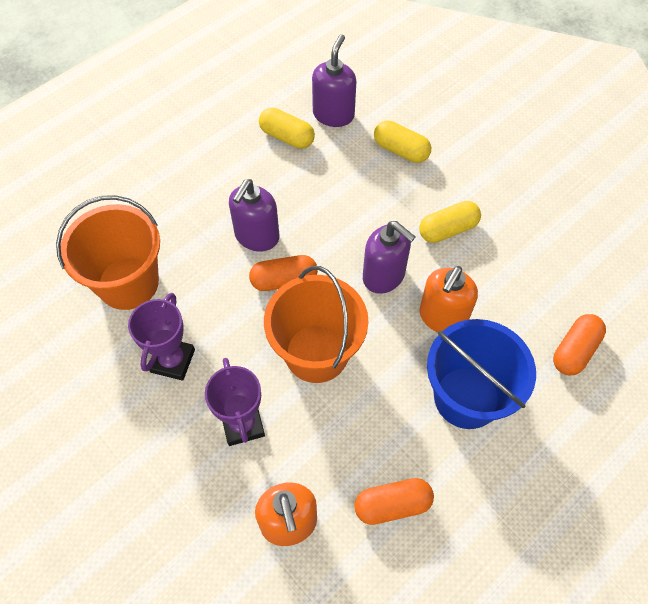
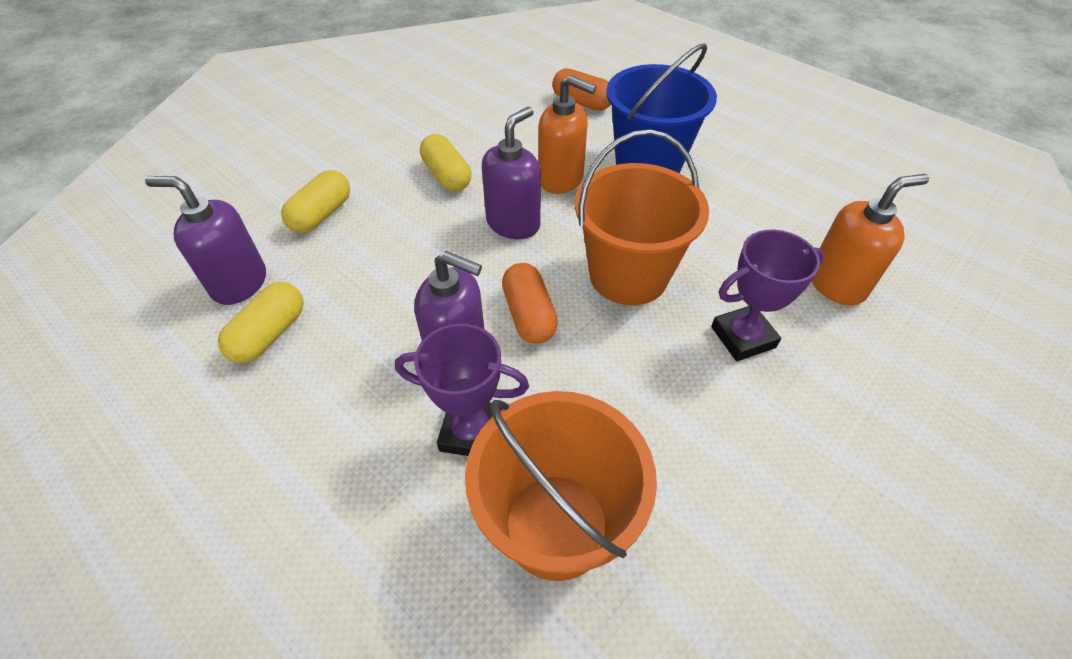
camera: 95 degrees left, 10 degrees down
(172, 361) = (680, 431): purple trophy -> purple trophy (471, 432)
(392, 505) = (778, 209): orange capsule -> none

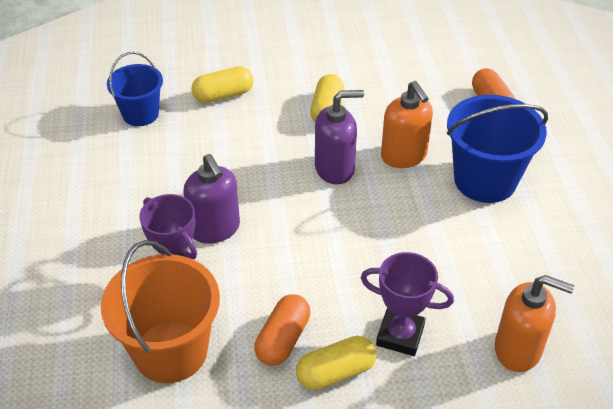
camera: 40 degrees right, 5 degrees down
(239, 283) = (140, 114): purple soap dispenser -> blue bucket
(270, 334) = (129, 155): yellow capsule -> yellow capsule (336, 372)
(529, 315) = (279, 233): orange capsule -> orange capsule (283, 339)
(628, 275) = (371, 249): orange bucket -> none

